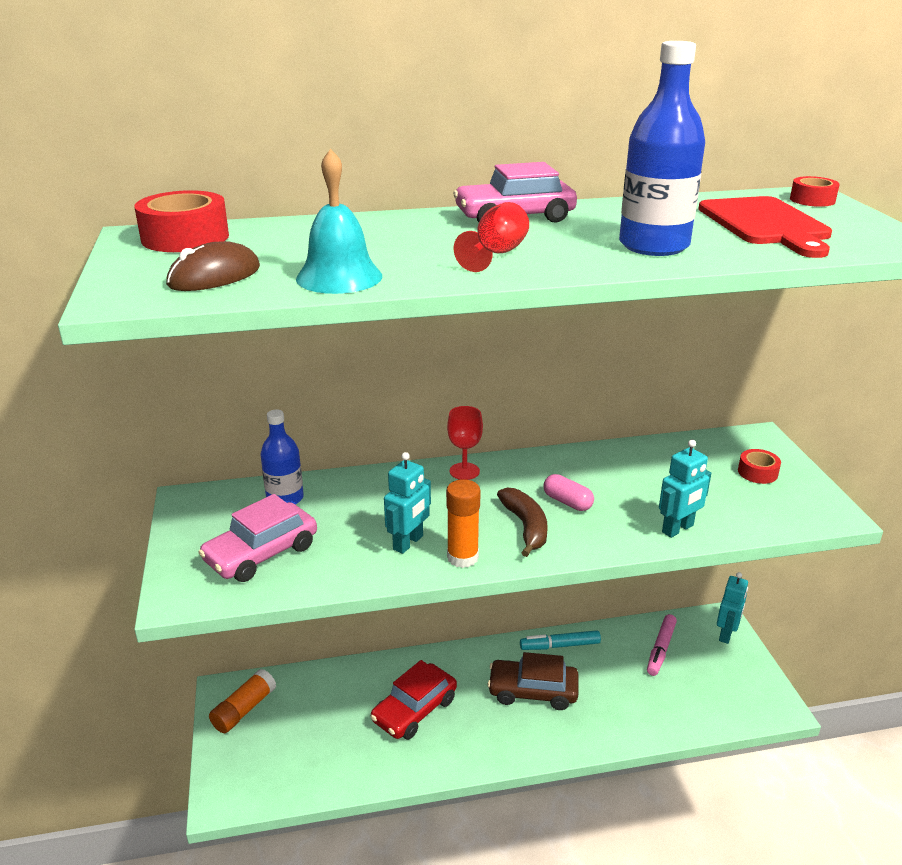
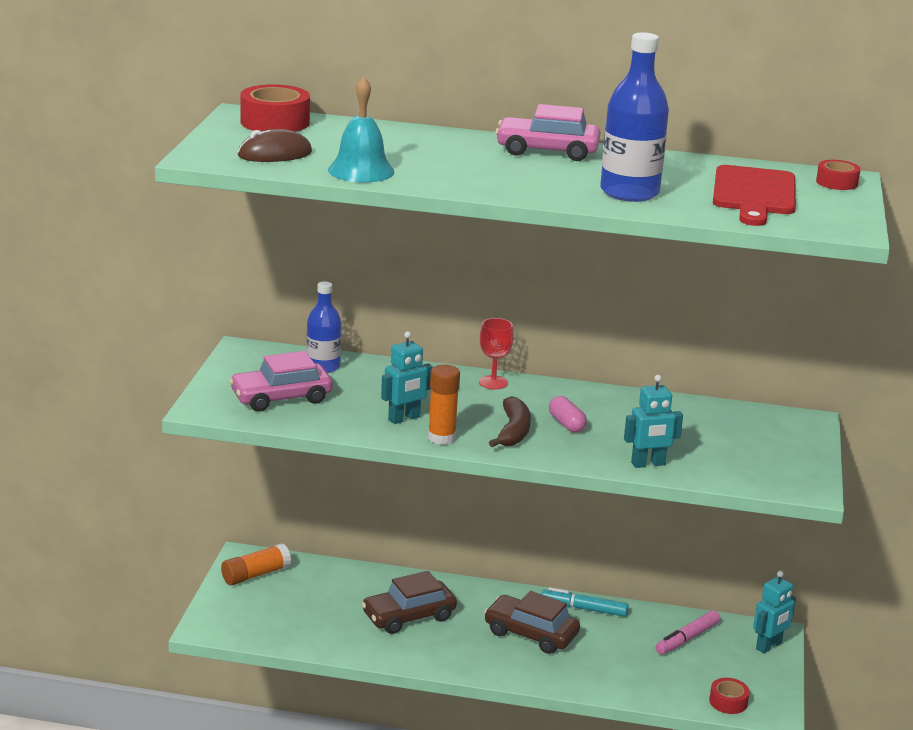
camera: 20 degrees right, 5 degrees down
(414, 710) = (409, 616): red car -> brown car
(496, 254) = (495, 176): red goblet -> none
(757, 472) = (772, 445): red tape -> red tape (728, 702)

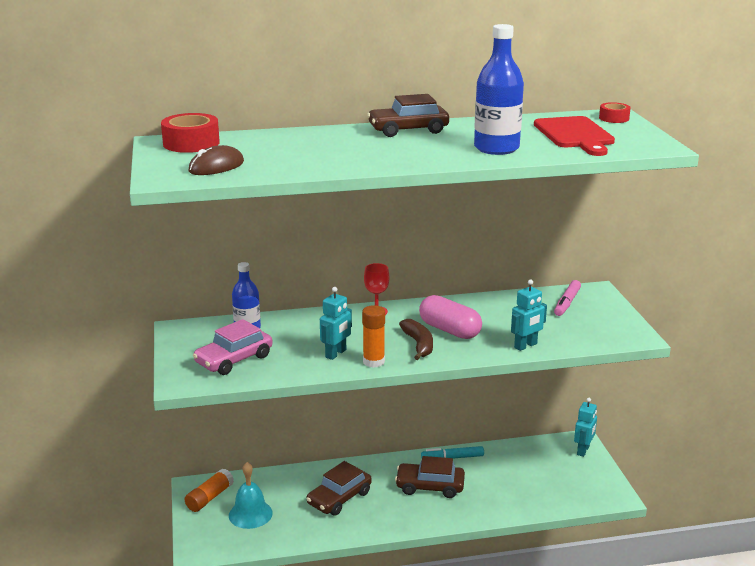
camera: 20 degrees left, 0 degrees up
(361, 170) = (294, 167): turquoise bell -> turquoise bell (250, 514)
(547, 151) = (408, 130): pink car -> brown car
(566, 424) = (449, 330): pink capsule -> pink capsule, size x1.78
(687, 638) = (531, 460): pink marker -> pink marker (567, 303)
(728, 702) = (586, 498): red tape -> none

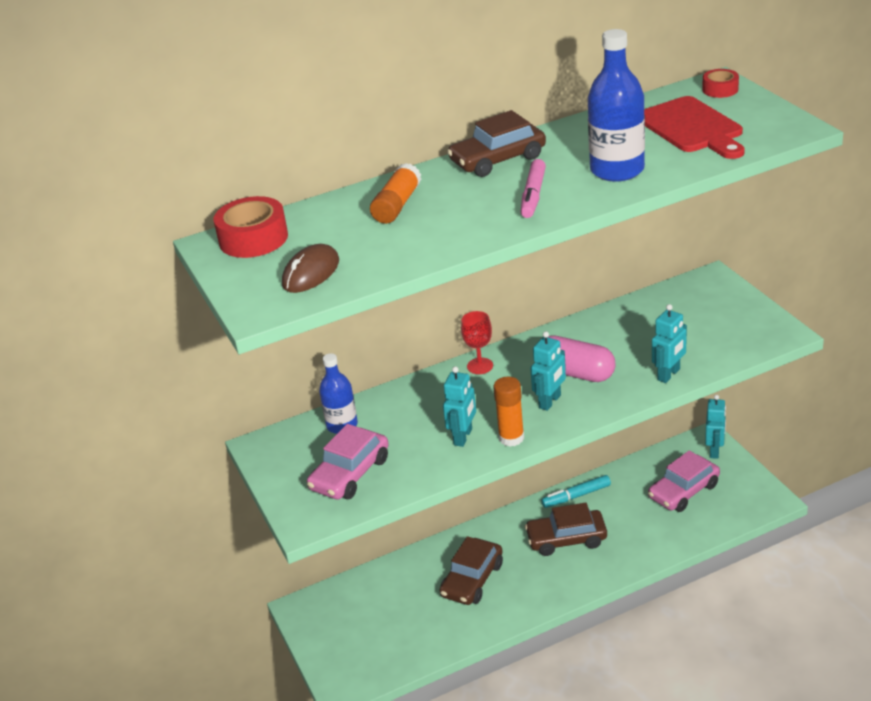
camera: 10 degrees left, 10 degrees up
(209, 498) = (324, 618): orange glue stick -> orange glue stick (397, 205)
(250, 514) = (381, 626): turquoise bell -> none
(418, 344) = (550, 401): brown banana -> turquoise robot
(544, 474) = (683, 491): none -> pink car
(567, 303) = (687, 303): pink marker -> pink marker (533, 195)

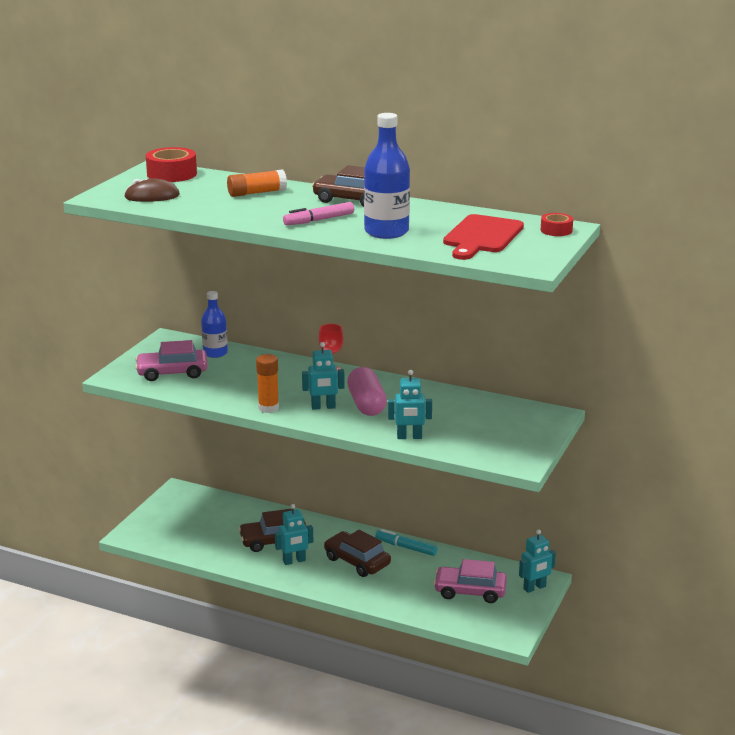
camera: 45 degrees right, 10 degrees down
(463, 437) = (250, 393): turquoise robot -> turquoise robot (294, 561)

